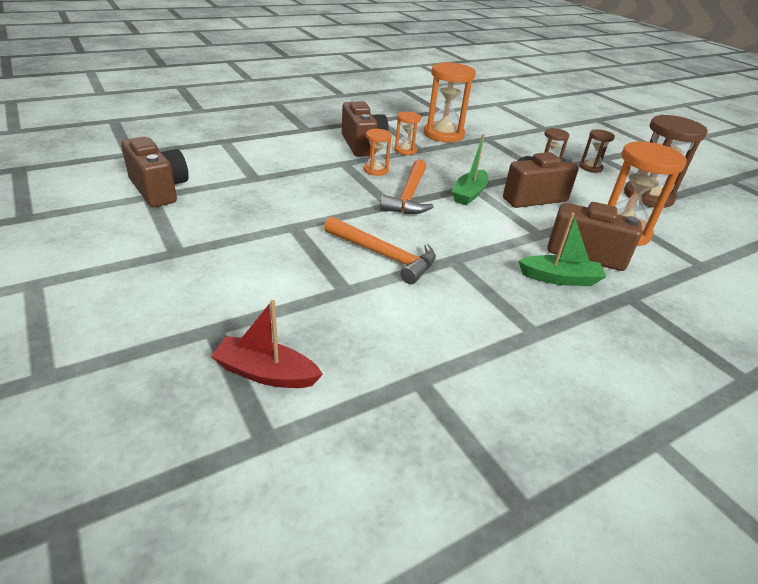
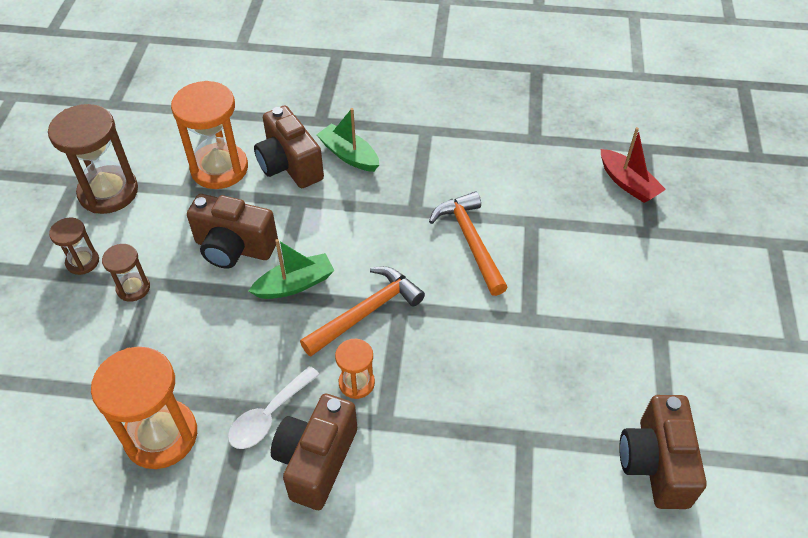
camera: 140 degrees left, 15 degrees up
(405, 150) = (269, 415): orange hourglass -> white spoon

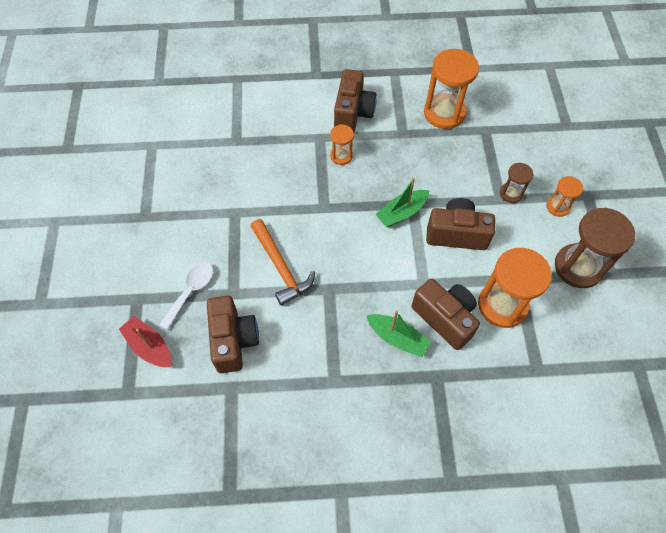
camera: 170 degrees right, 10 degrees up
(82, 262) = (558, 207): brown hourglass -> orange hourglass
(269, 415) = (387, 131): white spoon -> white spoon (191, 292)
(366, 312) = (346, 201): orange hammer -> none
(655, 463) = (161, 138): brown camera -> brown camera (233, 340)

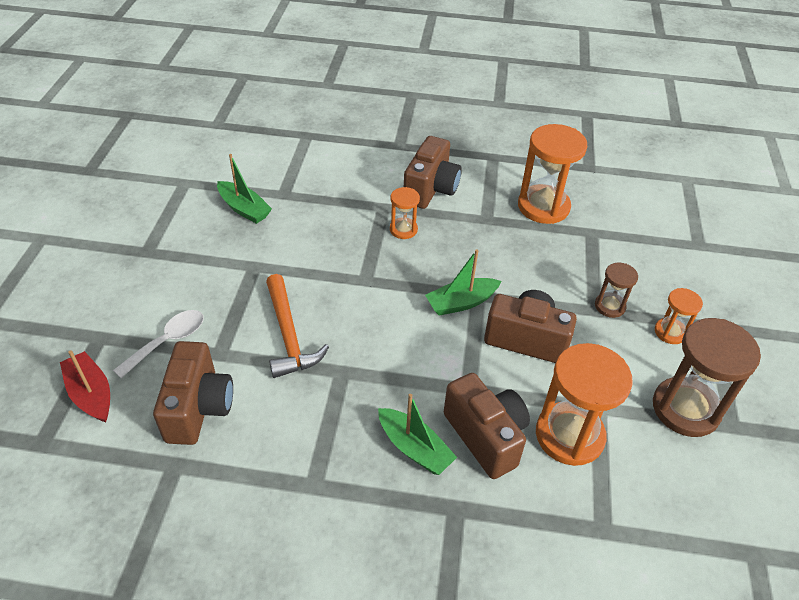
camera: 10 degrees right, 15 degrees down
(209, 161) = (244, 209): none -> green boat

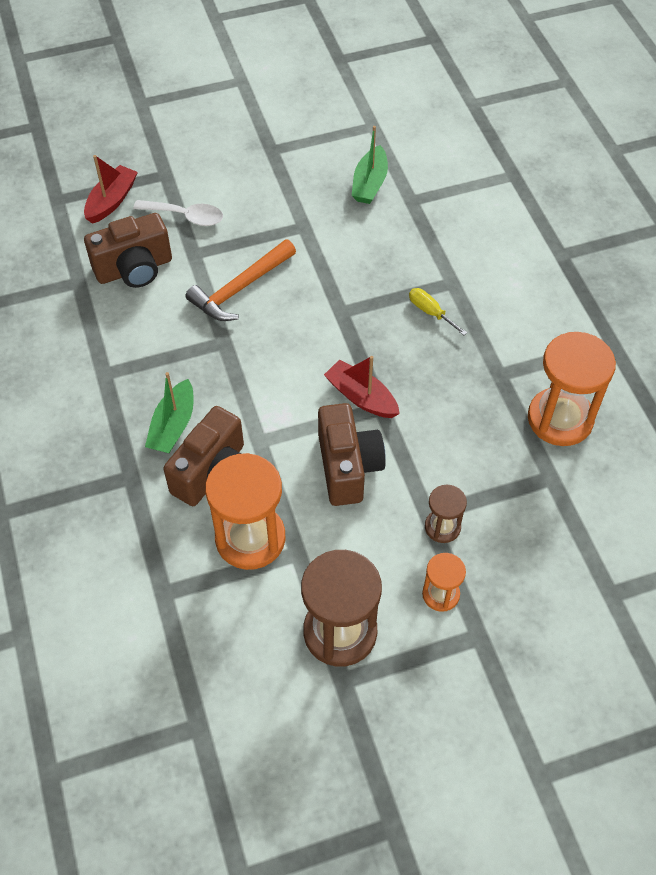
camera: 65 degrees right, 10 degrees up
(403, 229) = (430, 312): orange hourglass -> yellow screwdriver
(431, 189) = (509, 309): brown camera -> none
(461, 303) = (361, 397): green boat -> red boat

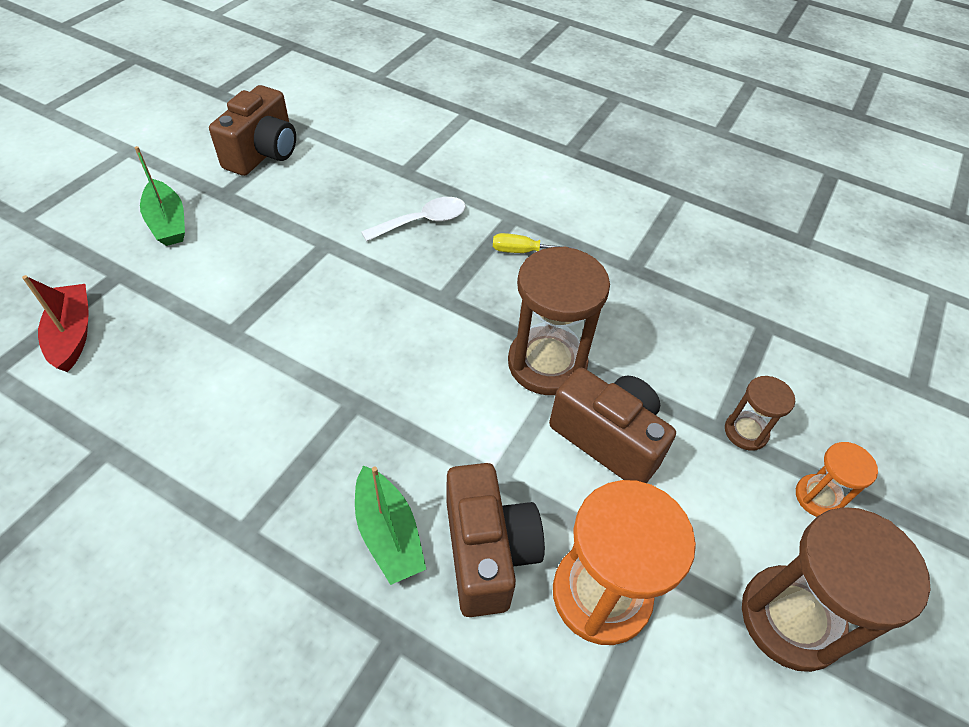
camera: 45 degrees left, 5 degrees down
(134, 269) = (171, 390): brown camera -> brown camera (263, 153)
(185, 216) = (185, 301): white spoon -> white spoon (422, 222)
(240, 288) = (319, 337): orange hammer -> none
(361, 397) = (547, 363): red boat -> brown hourglass
(370, 183) = (352, 176): green boat -> green boat (167, 222)
(560, 419) = (716, 273): orange hourglass -> none

